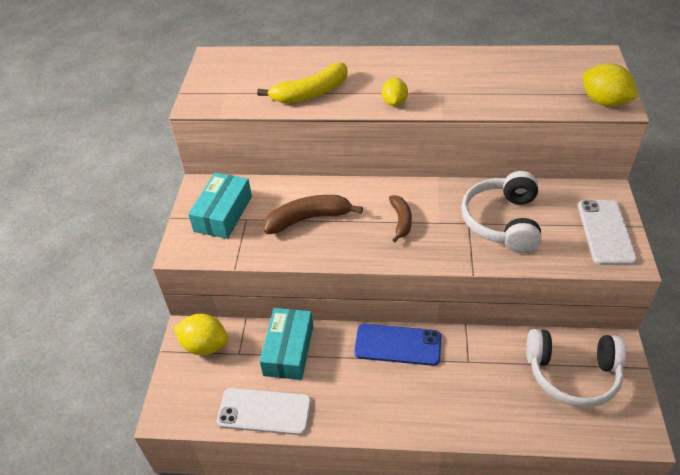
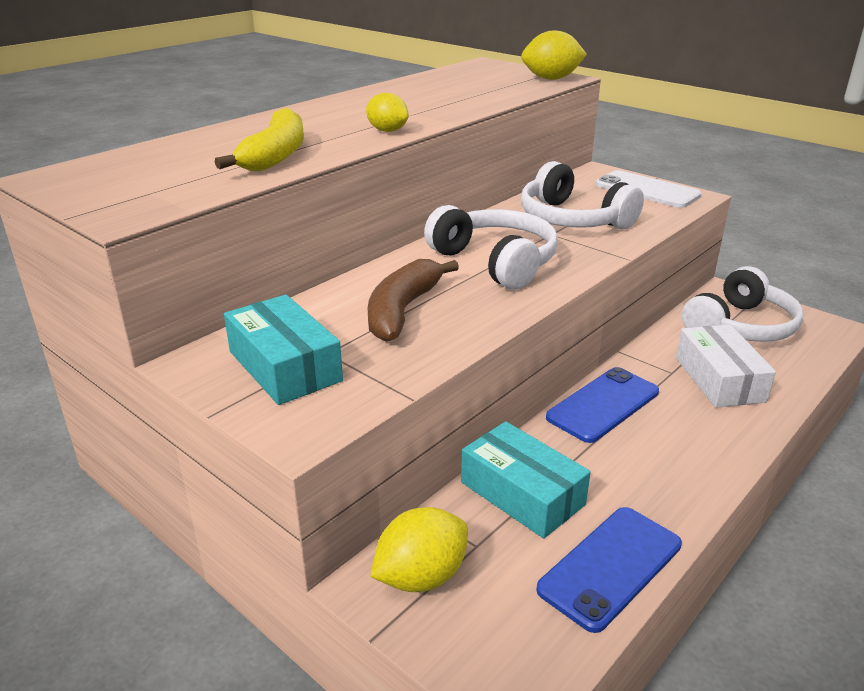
camera: 55 degrees left, 15 degrees down
(264, 411) = (610, 567): white phone -> blue phone
(401, 221) = (495, 262): brown banana -> white headphones
(485, 389) = (719, 379): none -> white box

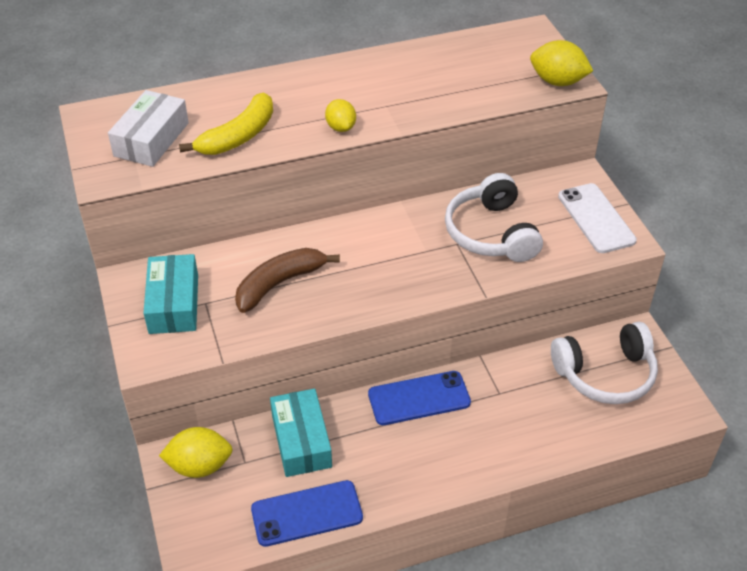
camera: 30 degrees right, 15 degrees up
(495, 262) = (384, 259): white headphones -> none
(719, 379) = (528, 415): white box -> white box (151, 139)

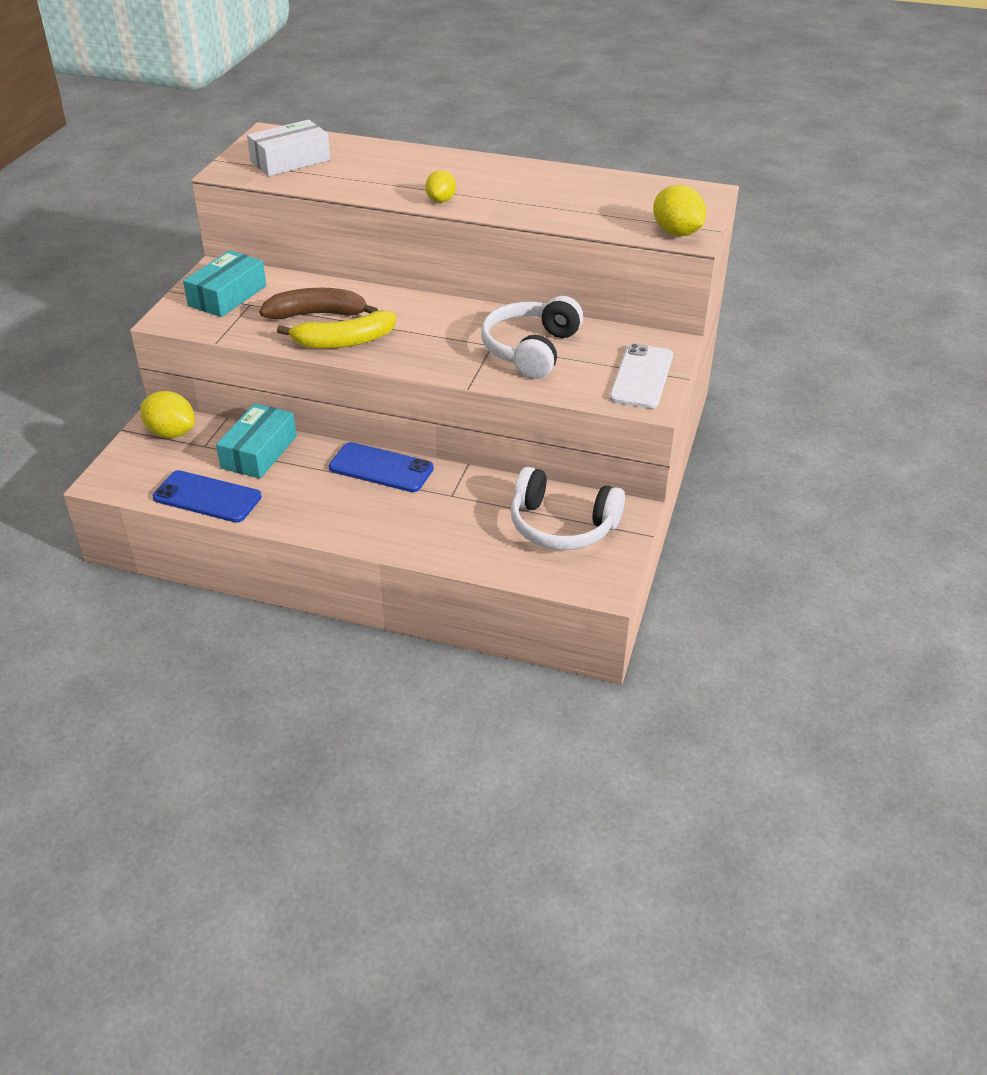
camera: 35 degrees right, 5 degrees down
(238, 136) = (355, 180): yellow banana -> yellow banana (344, 341)

